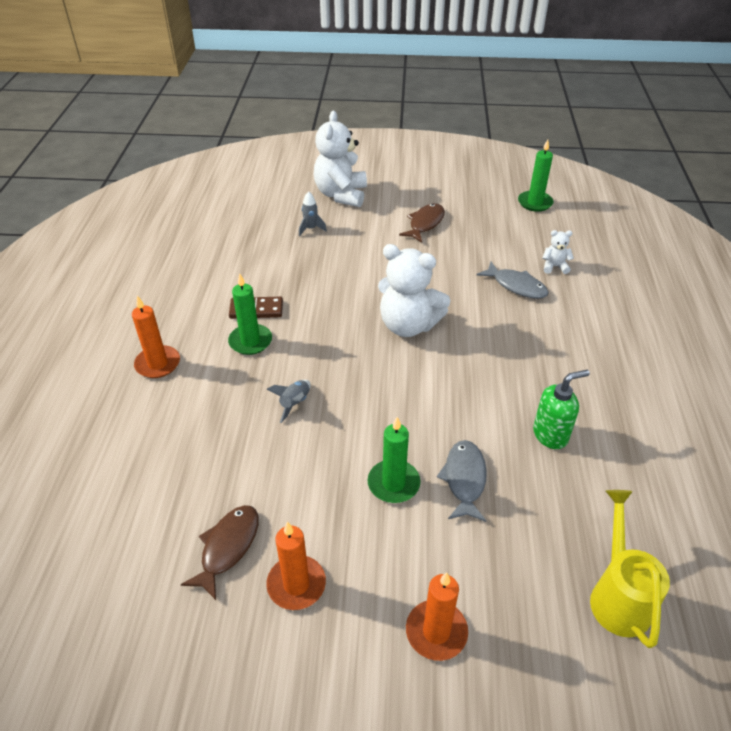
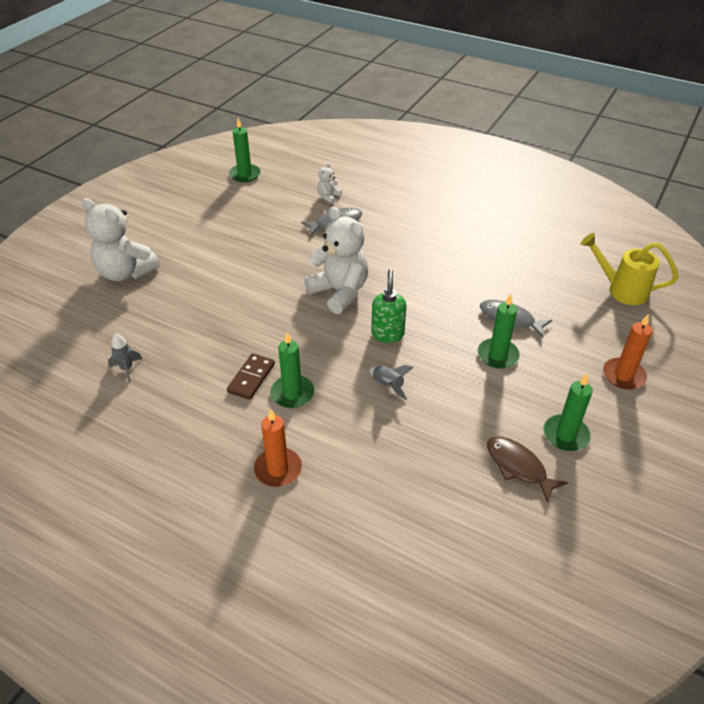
camera: 65 degrees left, 0 degrees up
(296, 584) = (565, 435): orange candle -> green candle
(311, 229) = (161, 308): grey rocket -> grey rocket (127, 369)
(408, 325) = (339, 292): white teddy bear -> white teddy bear turned 90 degrees counterclockwise
(425, 223) = (218, 238): brown fish -> none
(550, 435) = (490, 266): green soap dispenser -> green soap dispenser (387, 334)

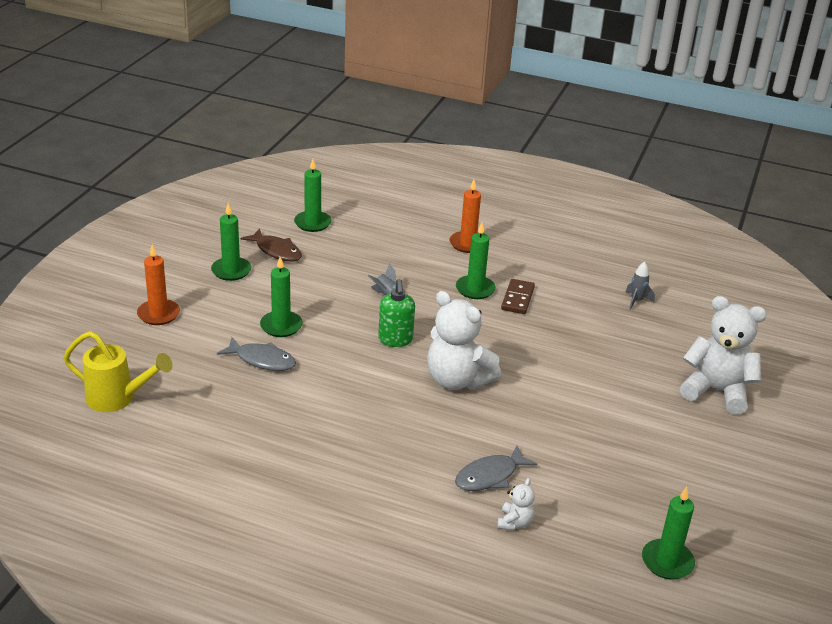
camera: 170 degrees right, 10 degrees down
(477, 522) = (312, 223): none -> green candle

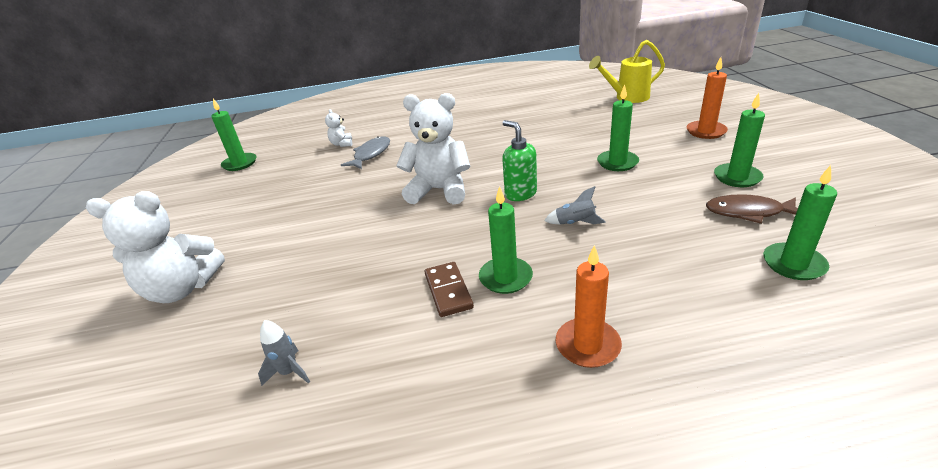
camera: 155 degrees right, 0 degrees up
(262, 360) = (590, 141): grey fish -> none

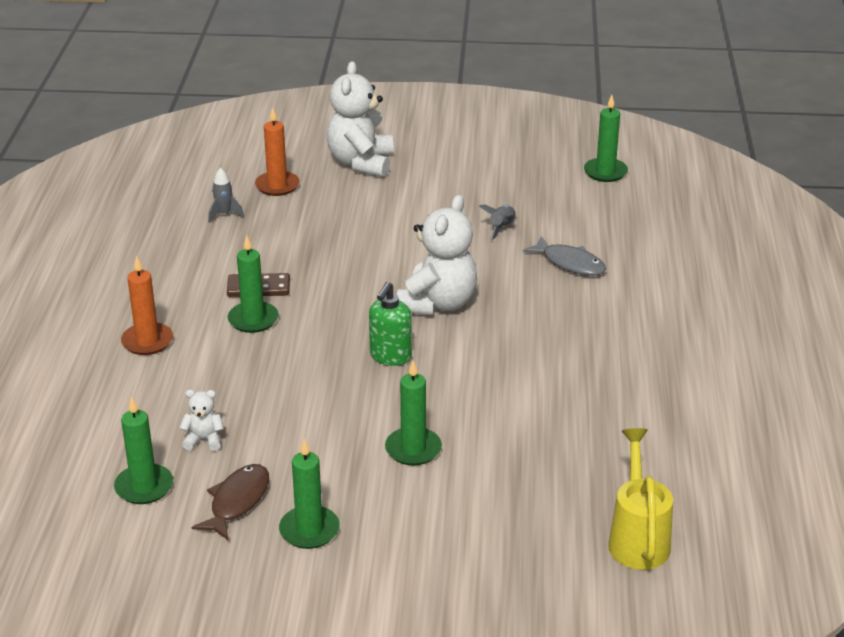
camera: 100 degrees right, 0 degrees up
(342, 144) = (619, 243): white teddy bear -> white teddy bear (204, 440)
(520, 193) = (390, 357): green soap dispenser -> green soap dispenser turned 135 degrees clockwise
(575, 223) = (305, 379): grey rocket -> grey rocket (501, 228)
(706, 131) = (450, 565): orange candle -> orange candle (277, 186)

